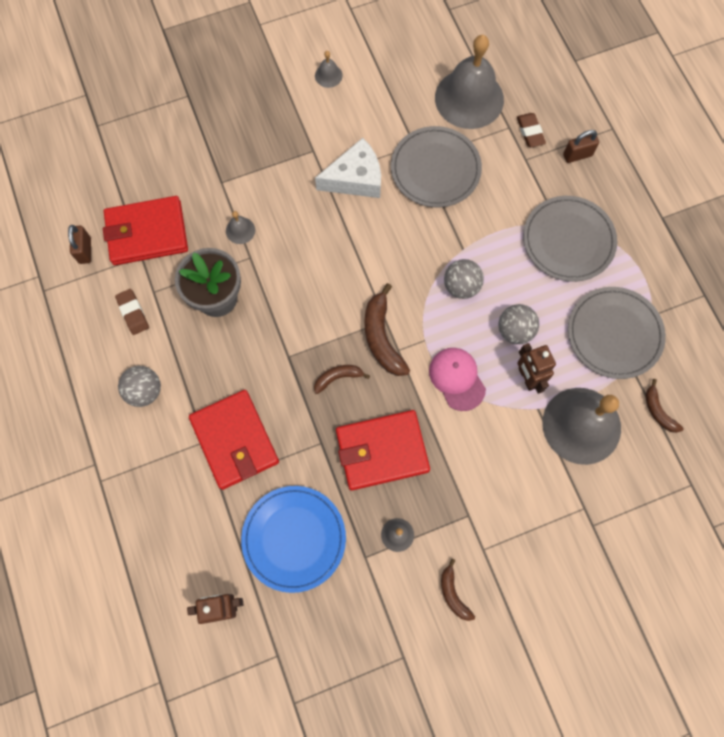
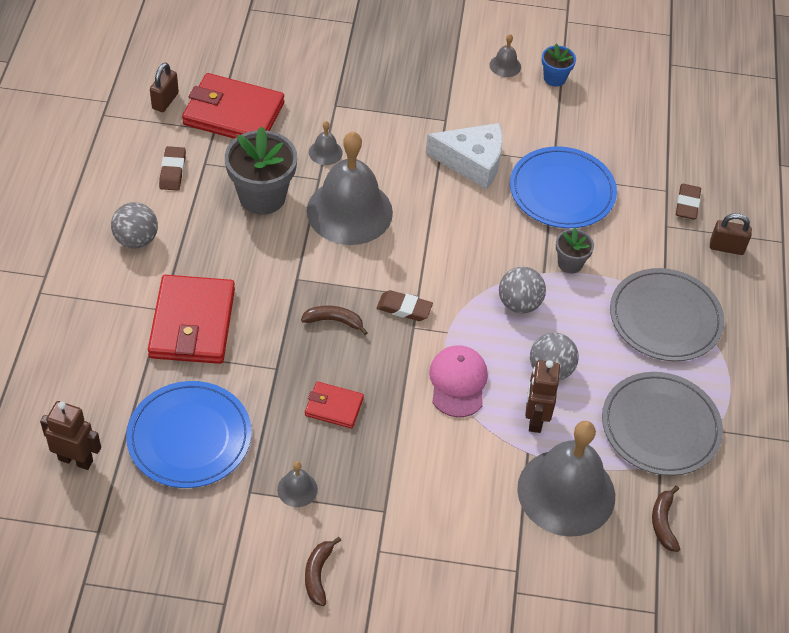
camera: 25 degrees right, 20 degrees down
(372, 67) = (554, 78): none -> blue flower pot
(382, 337) = (404, 308): brown banana -> brown eraser
(382, 451) = (334, 407): red wallet -> red wallet, size x0.51
(435, 169) = (562, 191): grey plate -> blue plate
(469, 98) = (640, 147): grey bell -> grey bell (349, 211)
(477, 230) = (570, 263): none -> grey flower pot

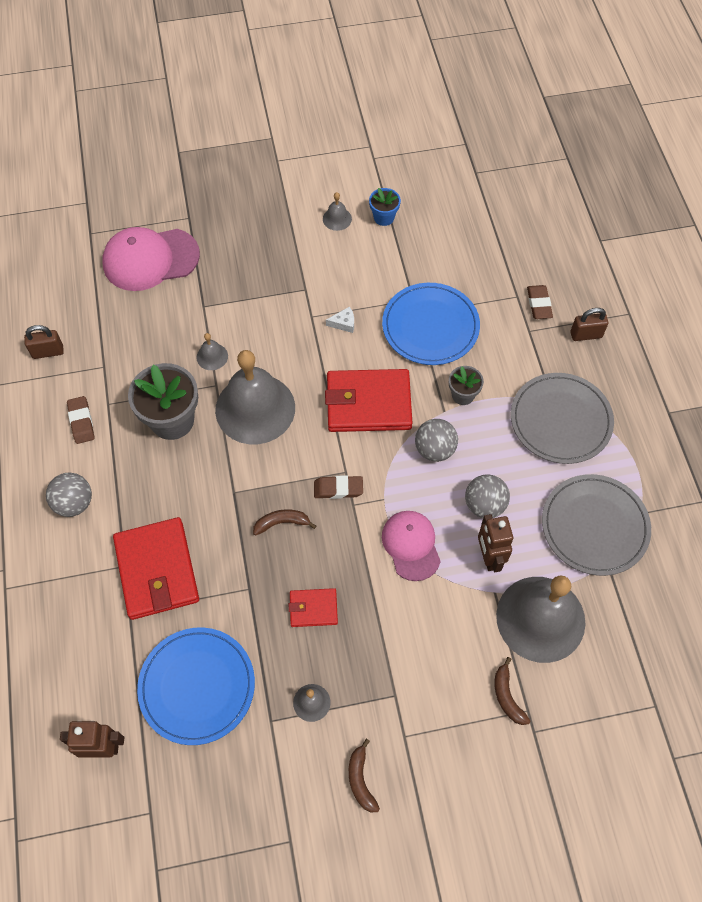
camera: 15 degrees left, 10 degrees up
(165, 101) = (48, 352): brown padlock -> brown padlock turned 75 degrees clockwise
(233, 114) = (115, 345): red wallet -> red wallet (368, 403)
(299, 49) = (150, 259): none -> pink cap
(472, 162) = (344, 323): white cheese -> white cheese, size x0.41
(663, 523) = (630, 618): brown banana -> brown banana (507, 696)

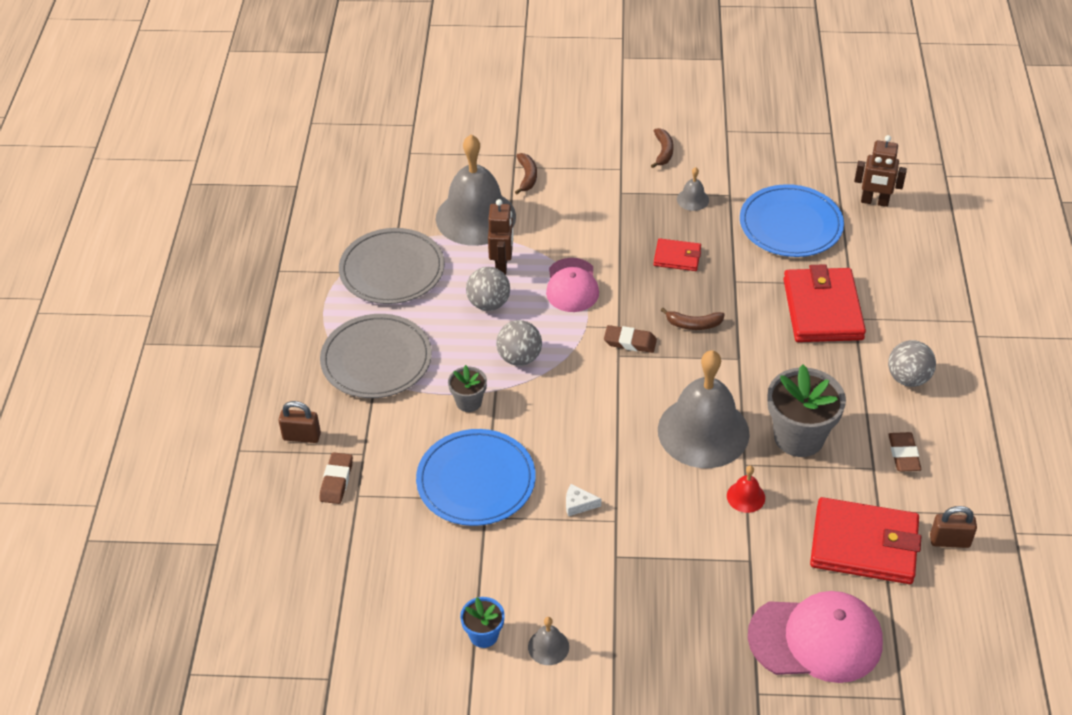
camera: 165 degrees left, 15 degrees down
(212, 356) = (746, 497): grey bell -> red bell
(368, 403) = (575, 413): red wallet -> red wallet (864, 544)

